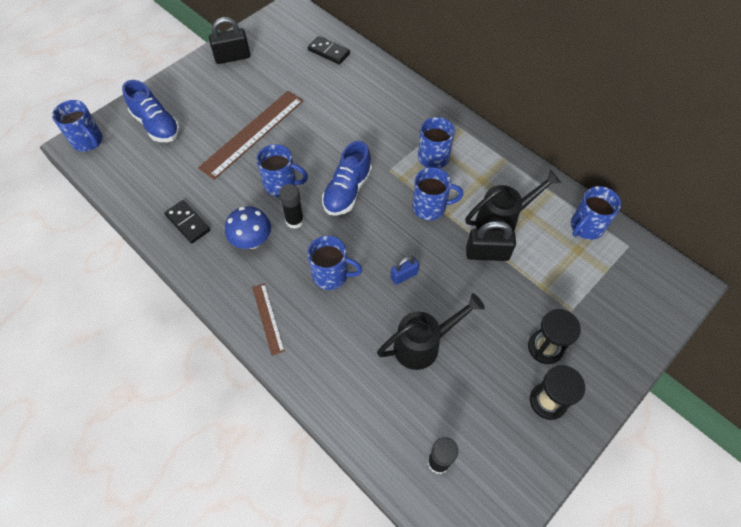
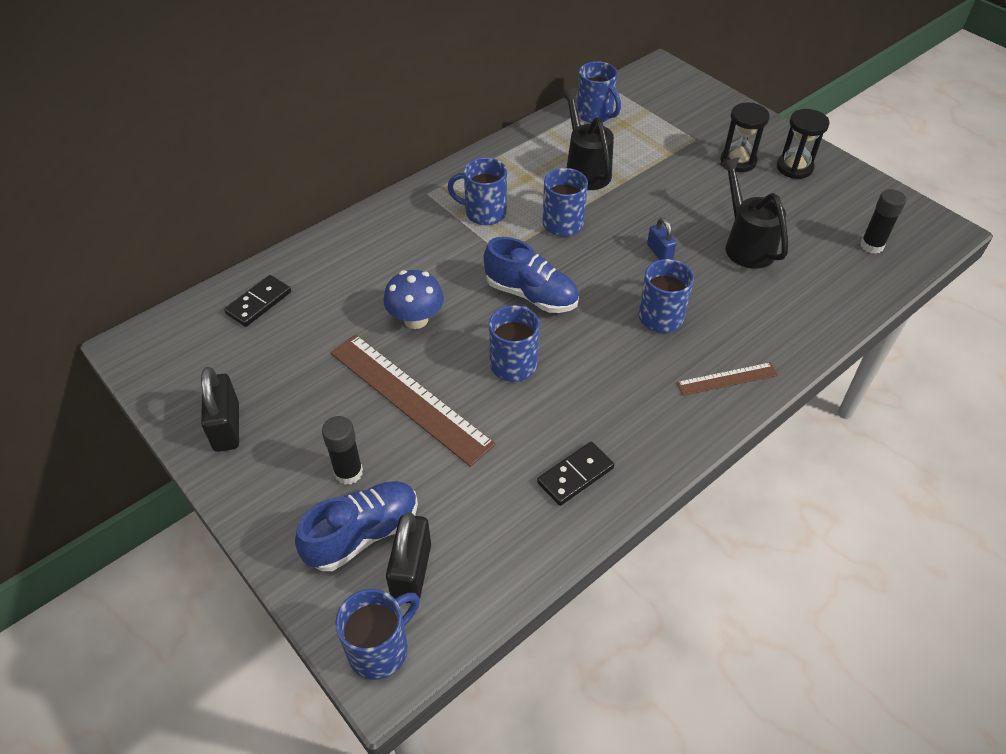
camera: 85 degrees left, 10 degrees down
(252, 241) = (609, 396): blue mushroom -> blue mushroom (416, 319)
(295, 221) = (577, 350): black glue stick -> black glue stick (348, 472)
(487, 253) = (628, 186): black padlock -> black padlock (411, 571)

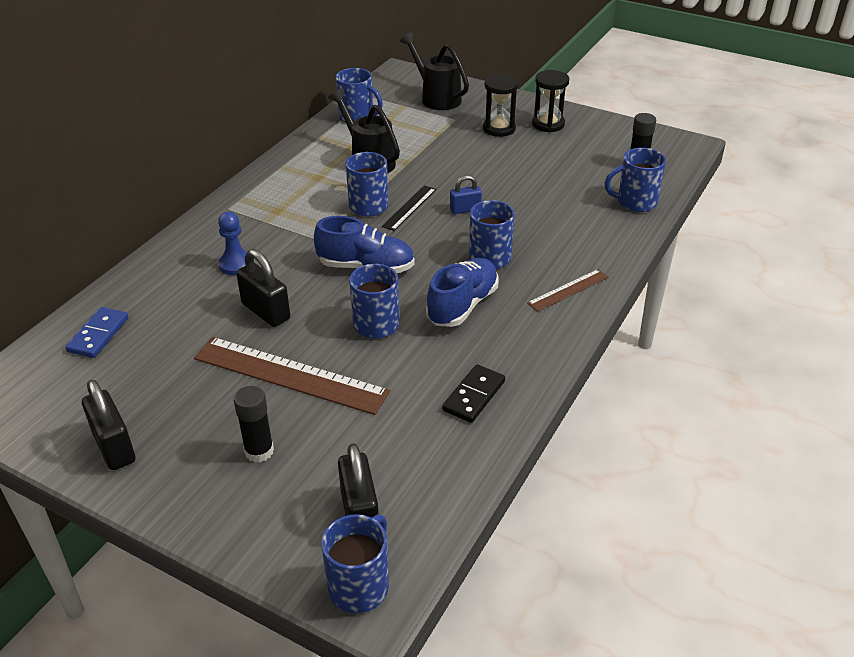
camera: 20 degrees left, 10 degrees down
(258, 303) = (98, 335): black domino -> blue domino
(363, 534) = (298, 497): blue shoe -> blue shoe (462, 305)
(409, 259) = (236, 264): none -> blue pawn
(416, 319) = (266, 311): blue mushroom -> black padlock
(484, 213) = (290, 213): blue mug -> blue mug (635, 202)
(603, 236) = (409, 207): none -> black ruler
(659, 252) = (465, 209): blue padlock -> blue padlock turned 60 degrees counterclockwise
(746, 245) = (535, 188): black watering can -> black watering can (437, 98)

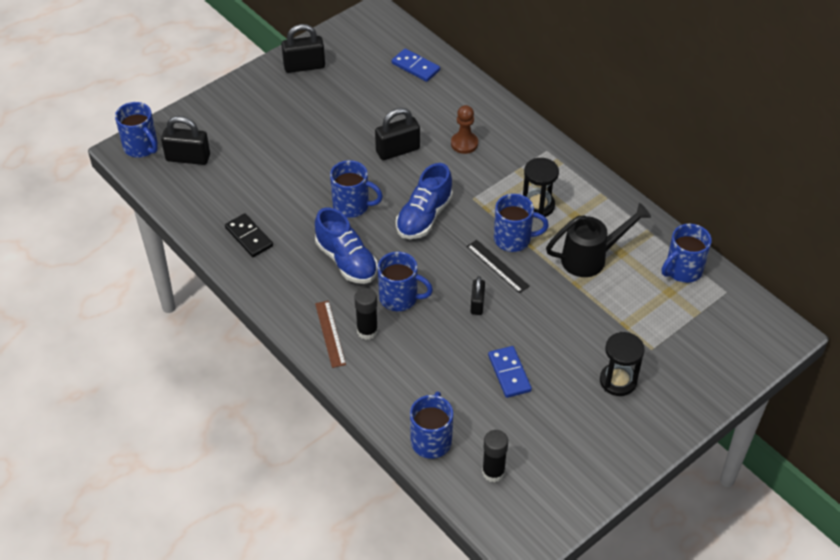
camera: 110 degrees right, 10 degrees up
(236, 264) = (464, 143): blue pawn -> brown pawn
(259, 451) = (263, 125): black glue stick -> black glue stick (367, 331)
(290, 375) = (323, 150): brown ruler -> none
(437, 98) = (707, 348): black watering can -> none
(465, 209) = (477, 304): blue padlock -> black padlock
(532, 178) = (509, 373): none -> blue domino
(548, 124) = (612, 429): black hourglass -> black hourglass (537, 205)

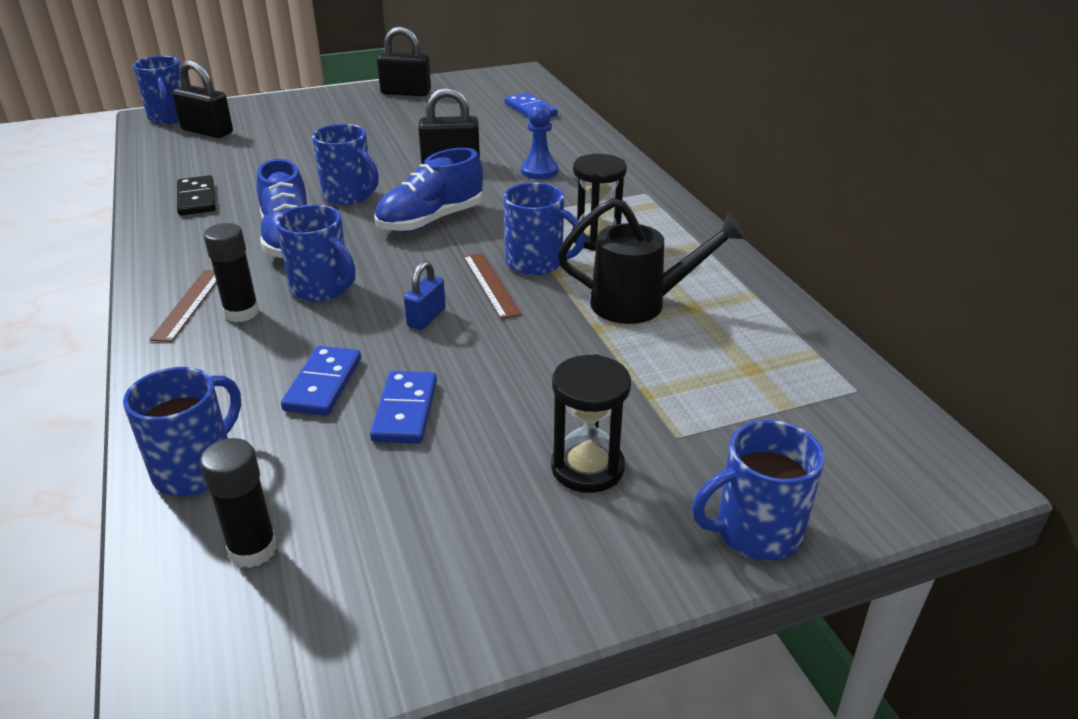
camera: 20 degrees right, 15 degrees down
(454, 369) = (323, 384): none -> blue domino
(464, 143) = (539, 171): brown pawn -> blue pawn
(477, 304) = (426, 317): black padlock -> blue padlock
(497, 266) = (491, 284): black ruler -> brown ruler
(682, 270) = (787, 347): blue mug -> blue mug (755, 532)

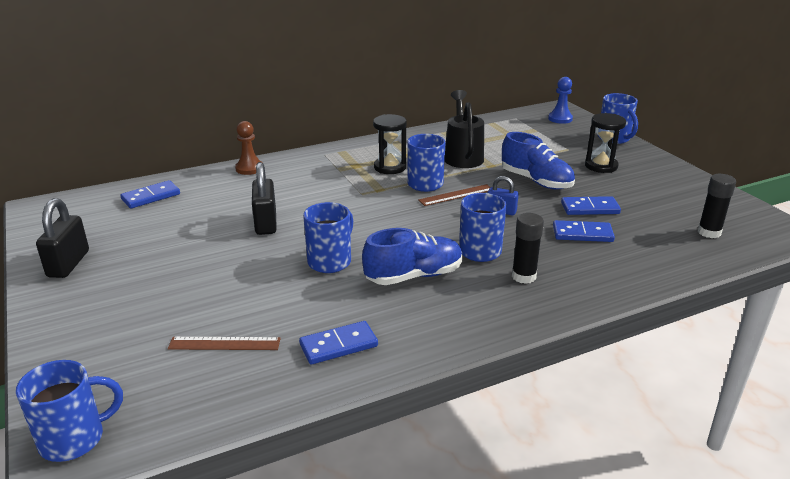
camera: 95 degrees left, 5 degrees down
(189, 304) = (522, 302): brown ruler -> brown ruler (224, 344)
(196, 469) = (674, 258): blue mug -> none
(197, 199) = (338, 345): black domino -> blue domino
(207, 131) = (144, 387): black padlock -> none
(431, 221) = (372, 222): blue shoe -> blue shoe (536, 181)
(539, 171) = (285, 188): blue pawn -> blue pawn (560, 119)
(599, 150) = (249, 168): none -> brown pawn

